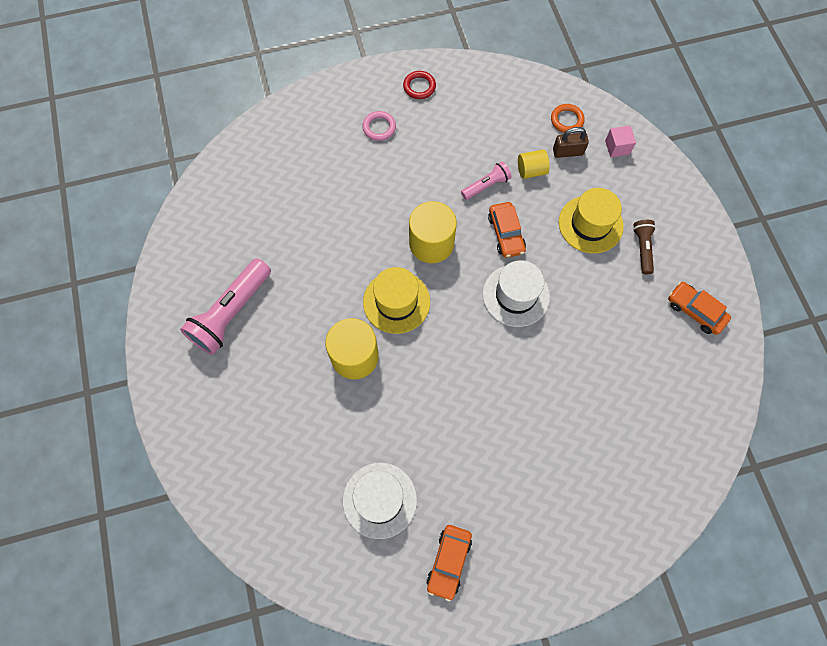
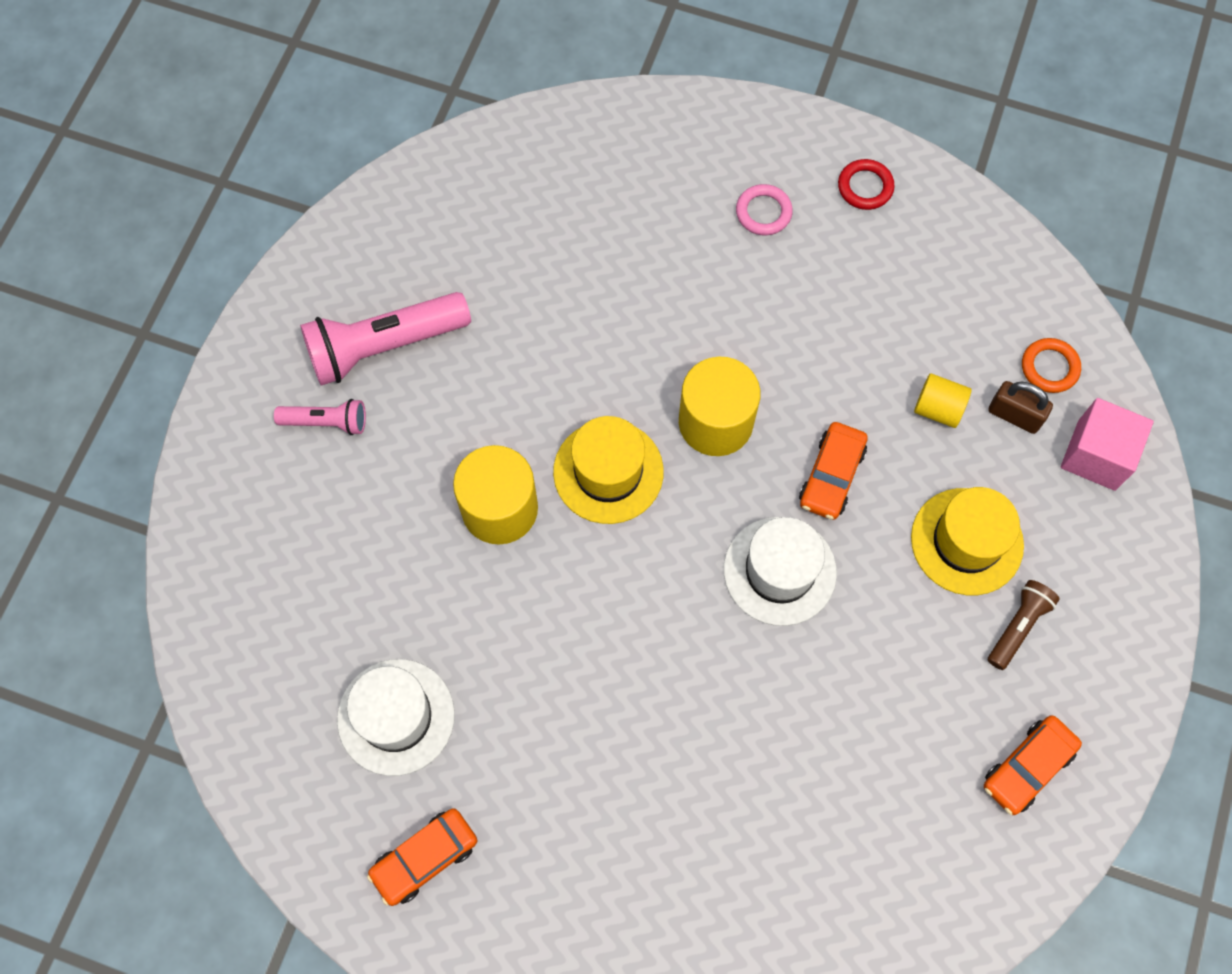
camera: 35 degrees right, 0 degrees up
(486, 186) = (855, 389): pink flashlight -> pink flashlight (326, 422)
(617, 147) = (1096, 455): pink cube -> pink cube, size x1.60
(695, 311) = (1027, 767): orange car -> orange car turned 120 degrees counterclockwise

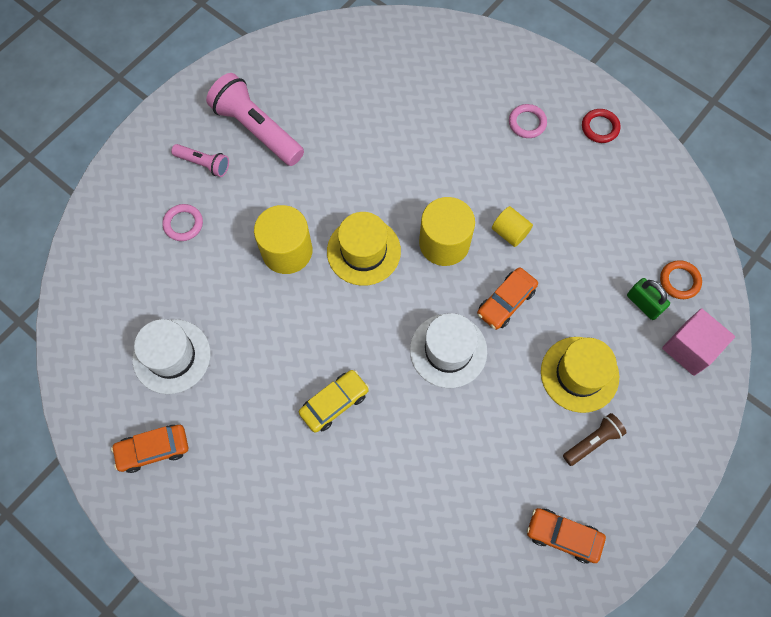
camera: 20 degrees right, 0 degrees up
(333, 520) = (183, 224): none -> pink ring
(384, 346) = (257, 129): pink flashlight -> pink flashlight turned 45 degrees clockwise
(653, 700) = (334, 403): none -> yellow car
(938, 408) = (593, 282): yellow cylinder -> yellow cylinder (510, 232)
(1014, 415) = (643, 304): brown padlock -> green padlock
(1027, 767) = (563, 536): orange car -> orange car turned 45 degrees clockwise

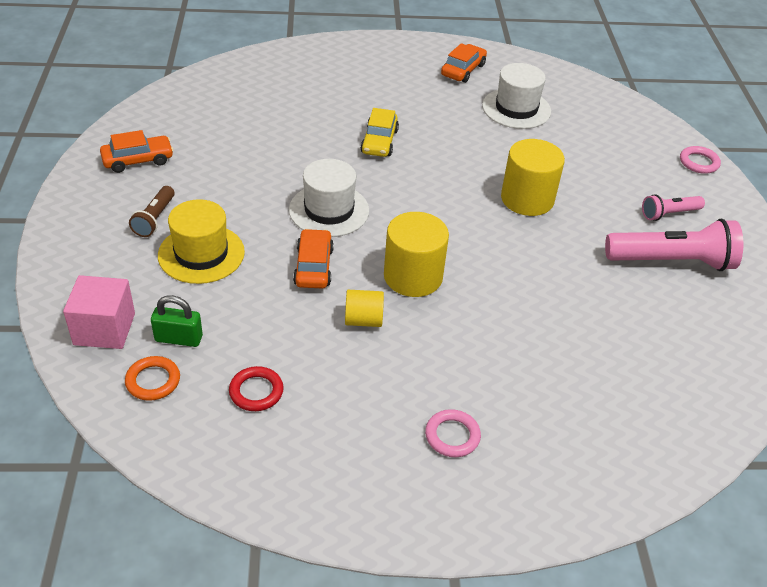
camera: 135 degrees right, 25 degrees down
(183, 224) = (620, 172): pink ring -> pink ring (699, 162)
(363, 251) = (471, 232): yellow hat -> none
(600, 127) = (368, 489): red ring -> red ring (256, 391)

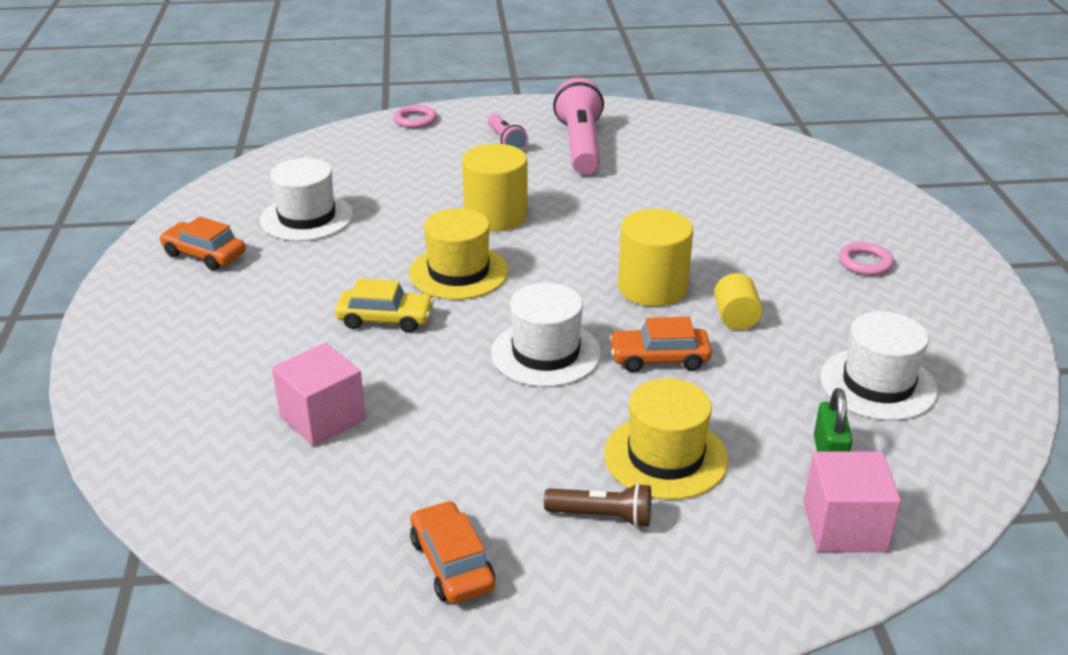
camera: 90 degrees left, 10 degrees down
(153, 381) = (906, 466): orange ring -> none
(256, 391) = (878, 384): red ring -> white hat
(277, 117) = (322, 418): none -> pink cube
(439, 176) = (458, 272): none -> yellow hat

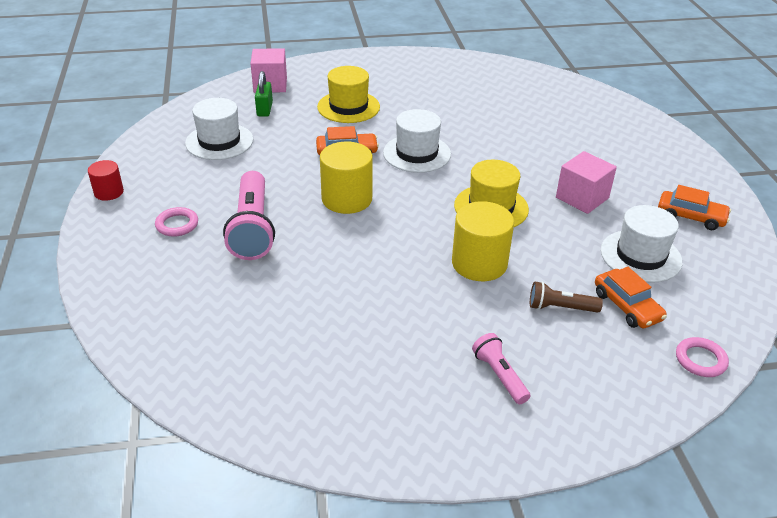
camera: 175 degrees right, 5 degrees up
(322, 418) = (530, 119): pink cube -> pink cube (582, 198)
(385, 319) = (526, 171): yellow car -> none
(415, 120) = (623, 416): pink ring -> pink ring (700, 360)
(452, 563) = (442, 71): orange car -> orange car (627, 306)
(580, 146) = (413, 370): pink flashlight -> pink flashlight (252, 228)
(602, 516) = (380, 86): brown flashlight -> brown flashlight (560, 308)
(736, 318) = (292, 178): yellow cylinder -> none
(989, 305) = (109, 192): none -> red cylinder

